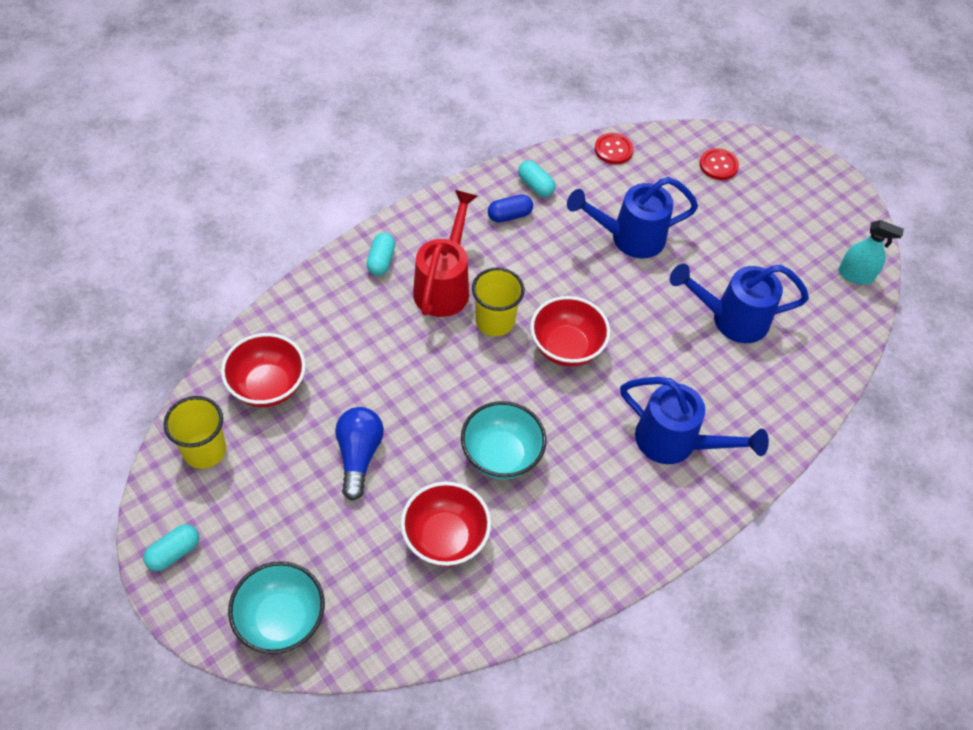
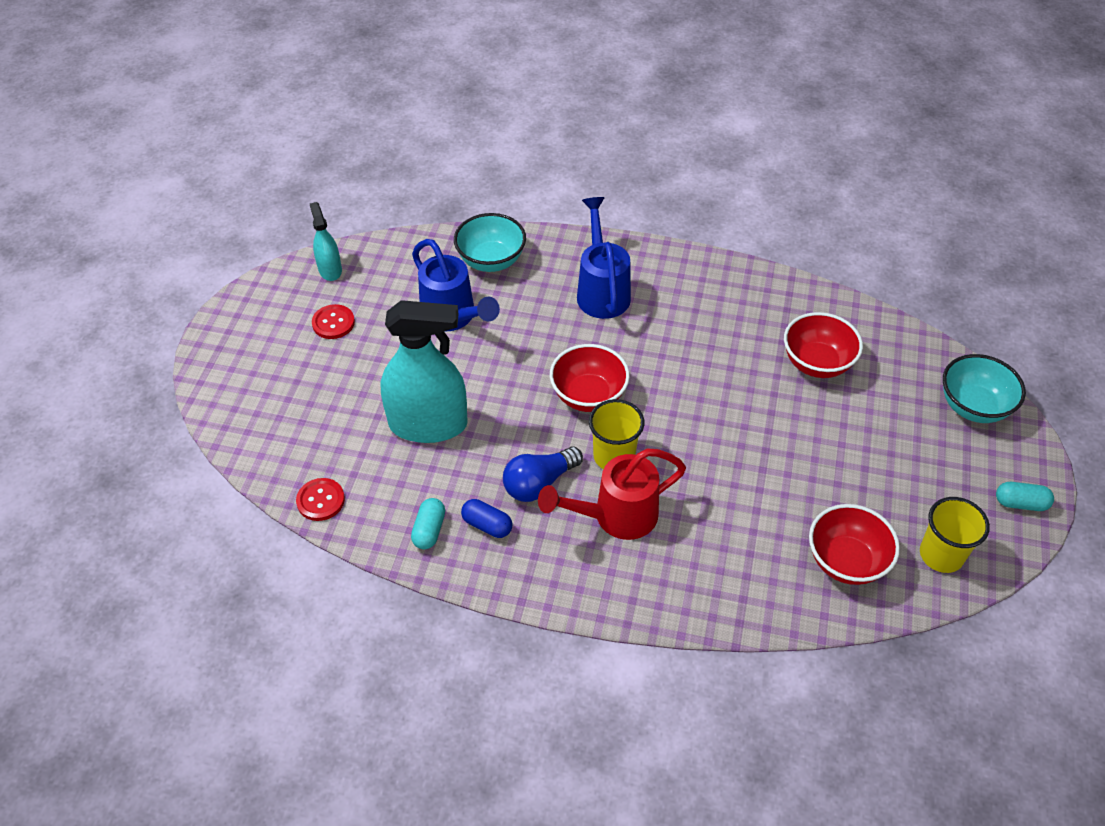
camera: 125 degrees left, 5 degrees down
(359, 455) = (824, 455): blue light bulb -> blue light bulb (539, 483)
(381, 261) = (641, 584): turquoise capsule -> none
(501, 455) = (723, 374): turquoise bowl -> turquoise bowl (491, 261)
(628, 238) = (428, 424): blue watering can -> turquoise spray bottle
(718, 165) = (271, 412): red button -> red button (333, 323)

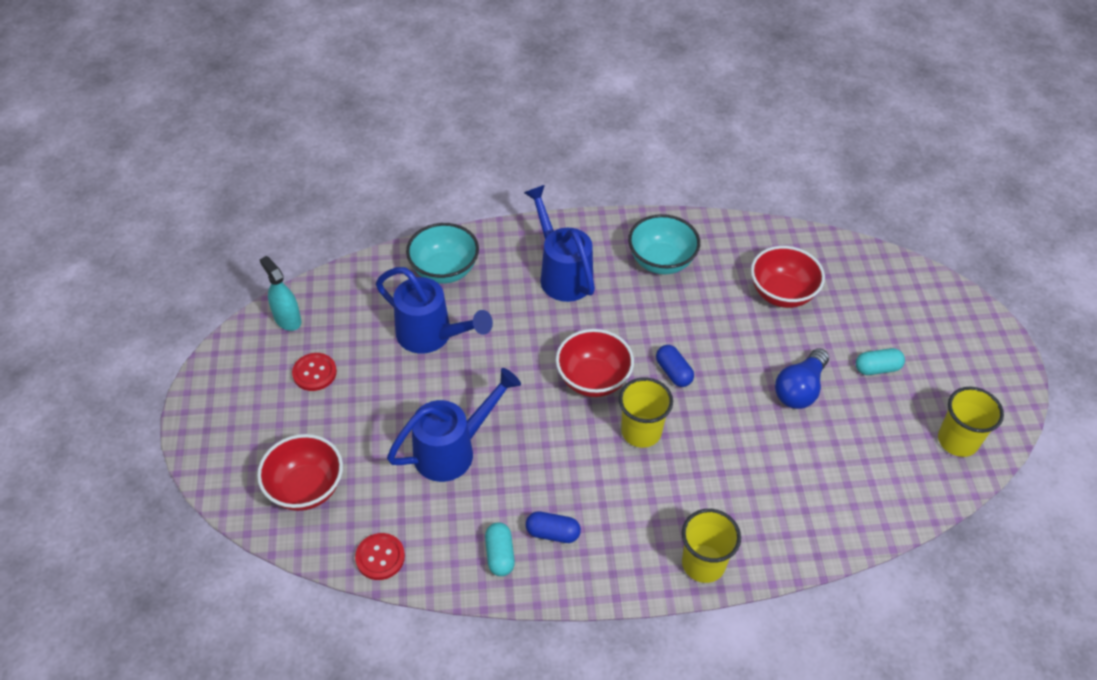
camera: 20 degrees left, 0 degrees up
(428, 424) = (453, 450): turquoise spray bottle -> blue watering can
(539, 483) = (584, 478): blue light bulb -> blue light bulb (799, 389)
(615, 516) = (667, 489): red watering can -> none
(620, 595) = (703, 563): none -> yellow cup
(671, 410) = (673, 372): none -> blue capsule
(846, 561) = (883, 470): red bowl -> red bowl (306, 488)
(973, 406) = (927, 298): turquoise bowl -> turquoise bowl (661, 261)
(1020, 503) = (1000, 375): turquoise capsule -> turquoise capsule (877, 368)

